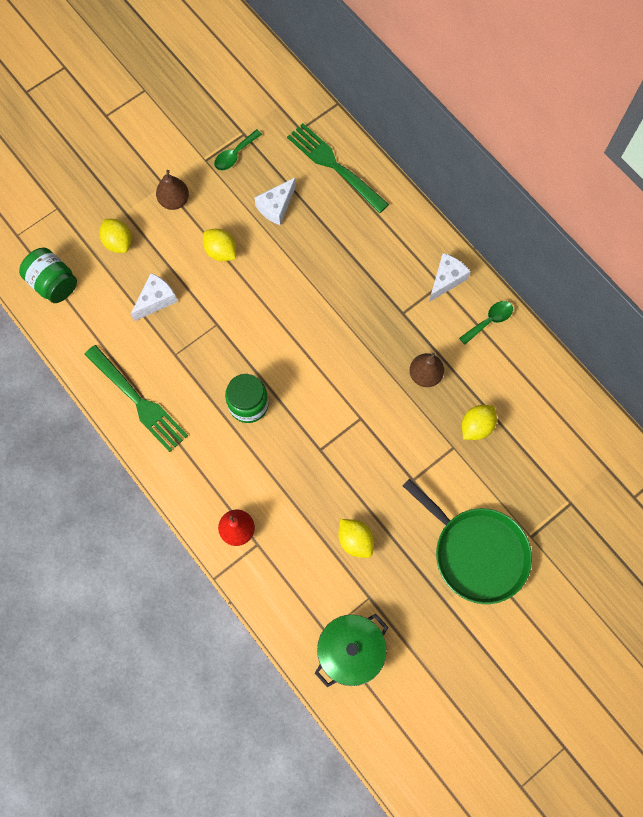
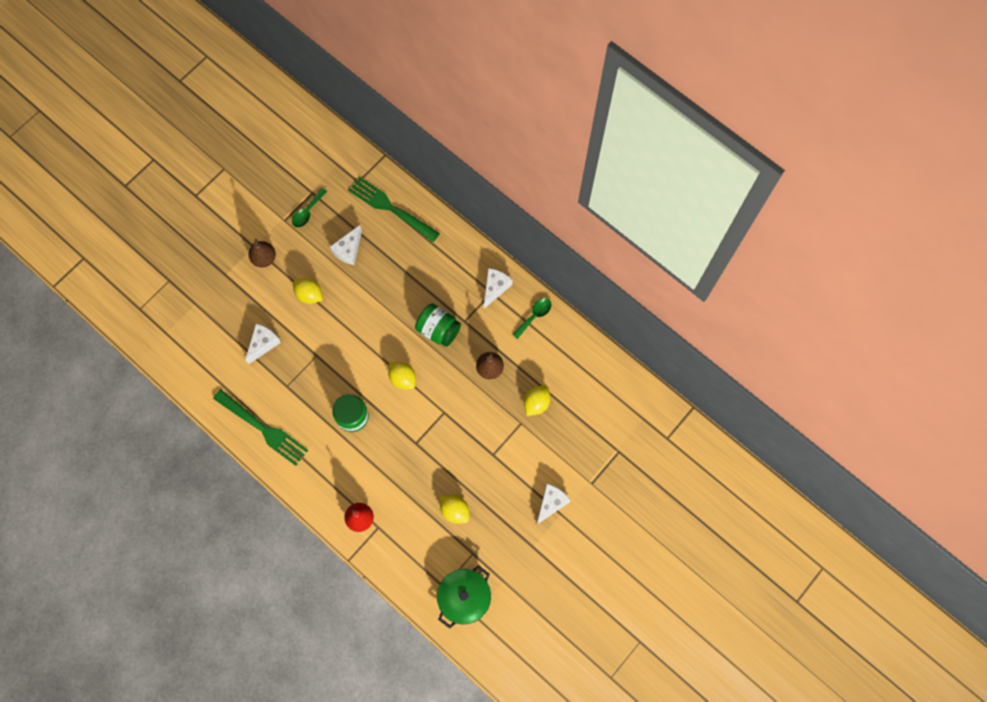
camera: 10 degrees left, 0 degrees up
(53, 283) = (177, 344): green jar -> green jar (438, 330)
(118, 242) = (224, 301): yellow lemon -> yellow lemon (403, 378)
(476, 552) = (551, 503): green pan -> white cheese

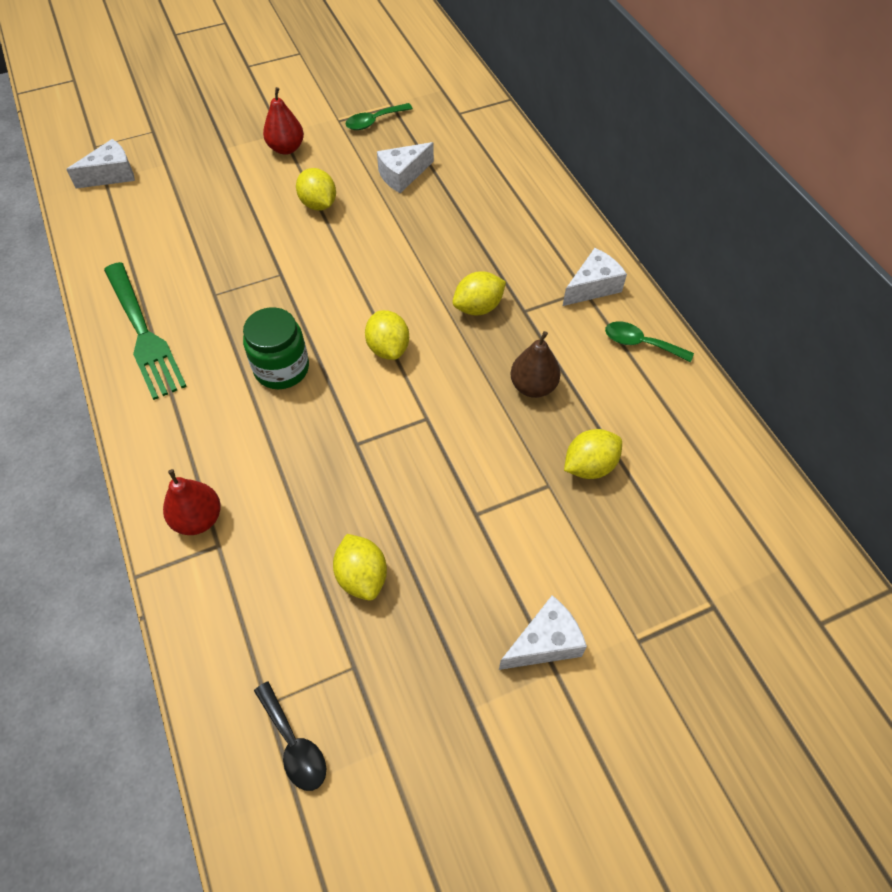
camera: 25 degrees right, 15 degrees down
(263, 344) = (219, 235): white cheese -> white cheese (111, 175)
(264, 258) = (286, 148): brown pear -> red pear
(390, 208) = (487, 151): green fork -> none
(438, 330) = (478, 307): green jar -> yellow lemon
(464, 597) = (294, 744): green pot -> black spoon
(534, 316) = (640, 343): green spoon -> green spoon turned 135 degrees counterclockwise

